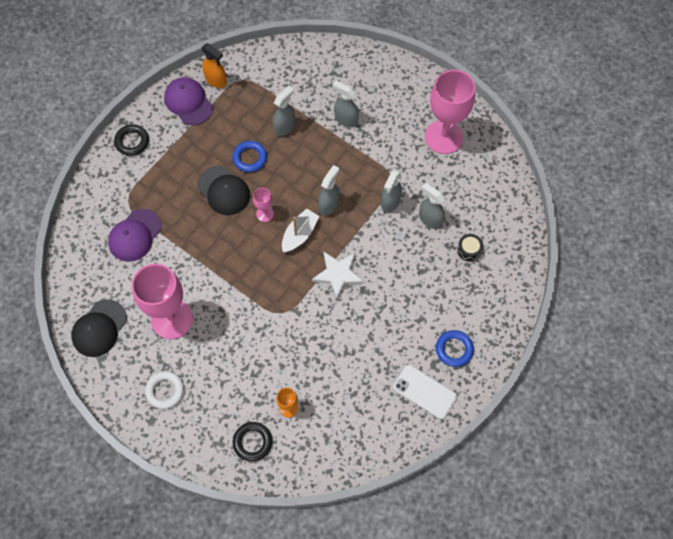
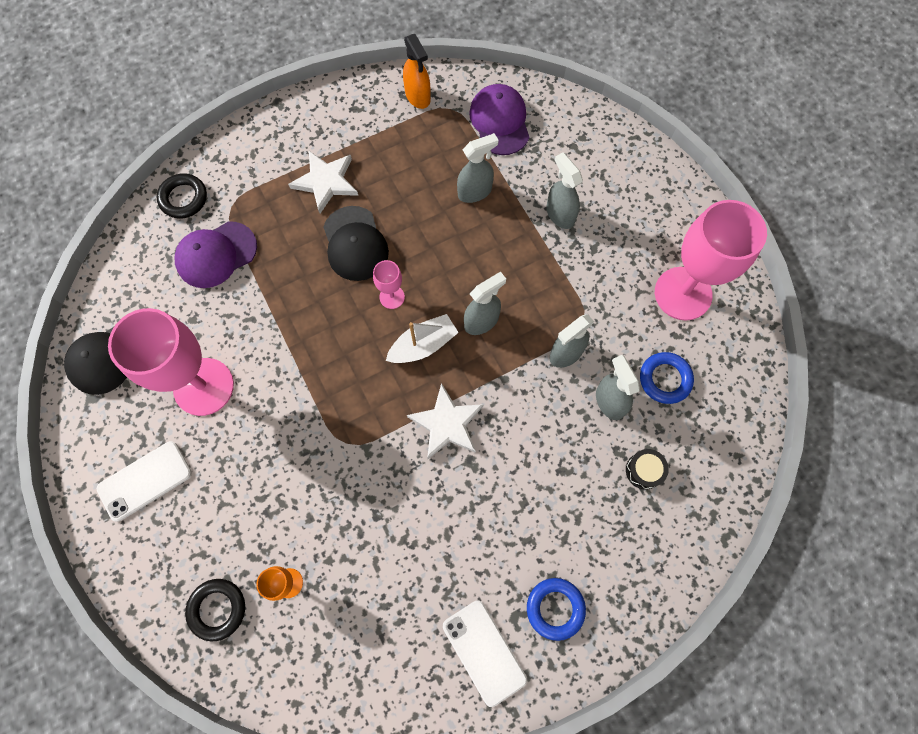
camera: 25 degrees right, 5 degrees up
(132, 142) = (275, 133): black ring -> black ring (183, 198)
(165, 391) = (145, 480): white ring -> white phone
(183, 160) = (326, 182): none -> white star
(188, 102) = (369, 111): purple cap -> purple cap (499, 121)
(250, 158) = (410, 214): blue ring -> blue ring (665, 379)

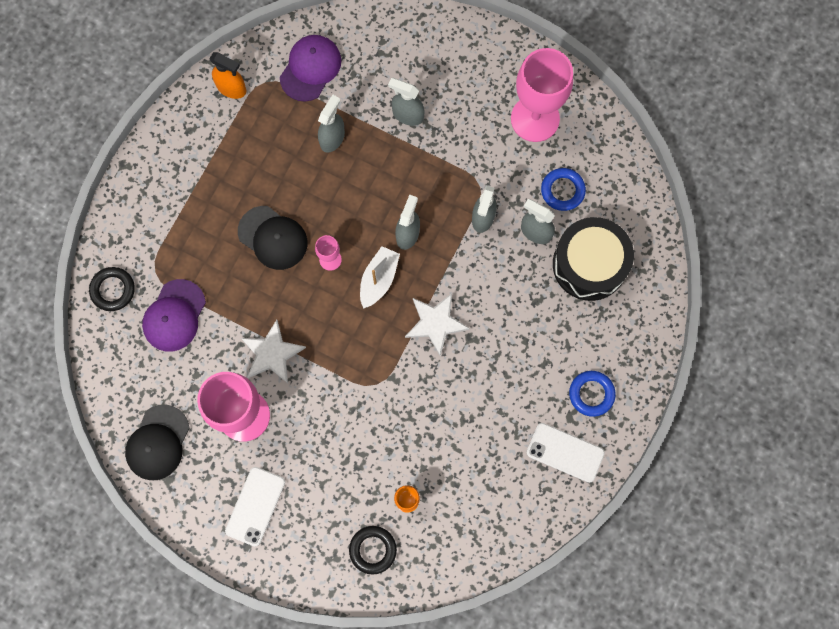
camera: 35 degrees left, 5 degrees up
(326, 182) = (213, 204): white star -> white star (272, 353)
(499, 121) = (310, 68): purple cap -> purple cap turned 75 degrees clockwise
(644, 470) = (589, 264): black drum -> black drum, size x2.47

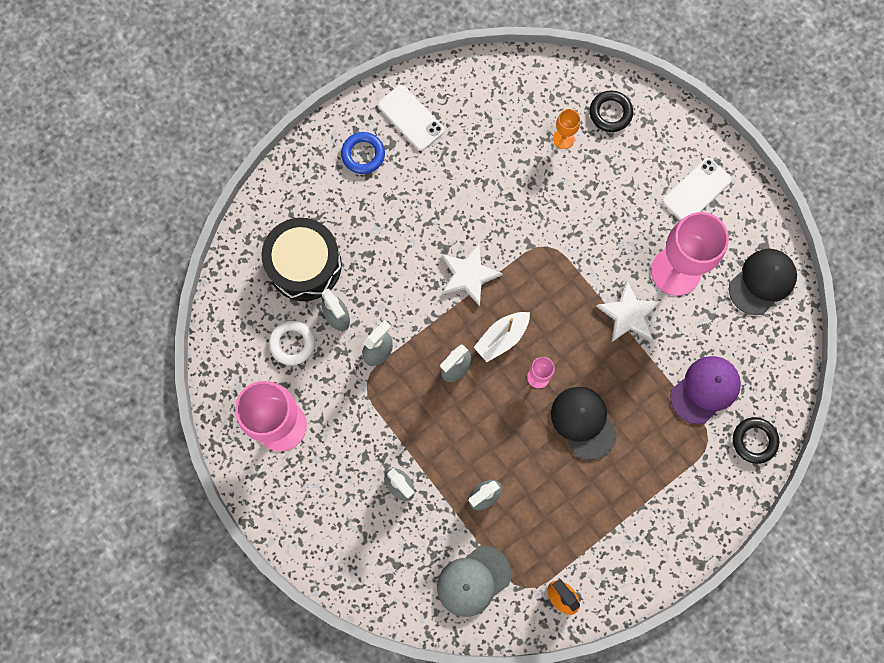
camera: 155 degrees left, 0 degrees up
(310, 68) = (473, 581): purple cap -> grey cap
(562, 190) = (292, 343): blue ring -> white ring

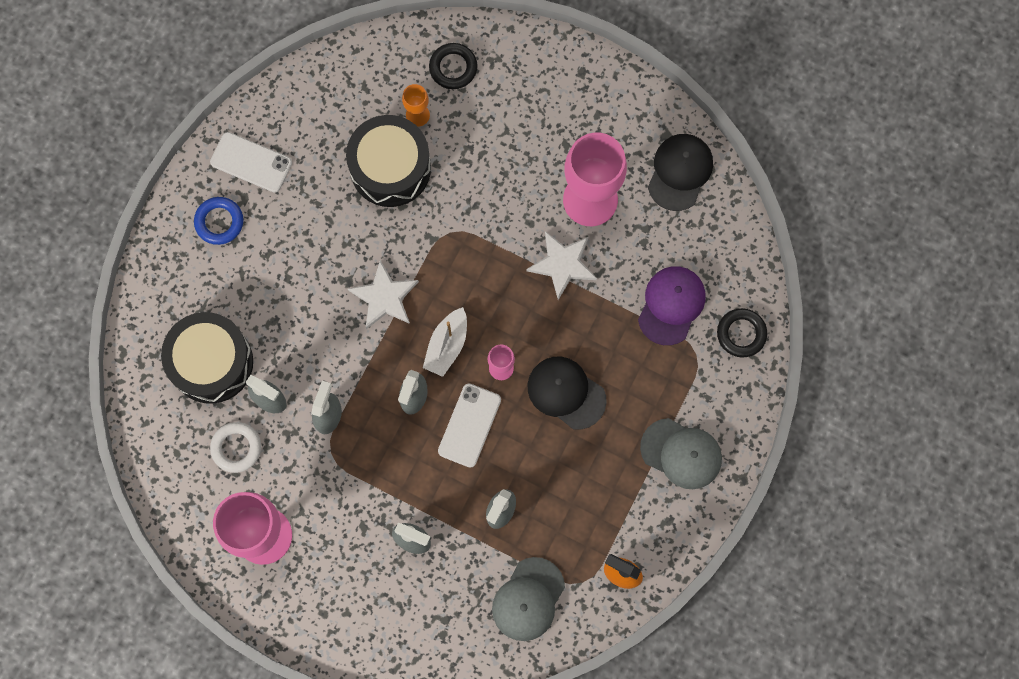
camera: 25 degrees left, 0 degrees up
(521, 172) = (390, 168): none -> black drum
(658, 518) = (681, 453): none -> grey cap
(696, 191) = (574, 109): white phone -> white phone (469, 425)

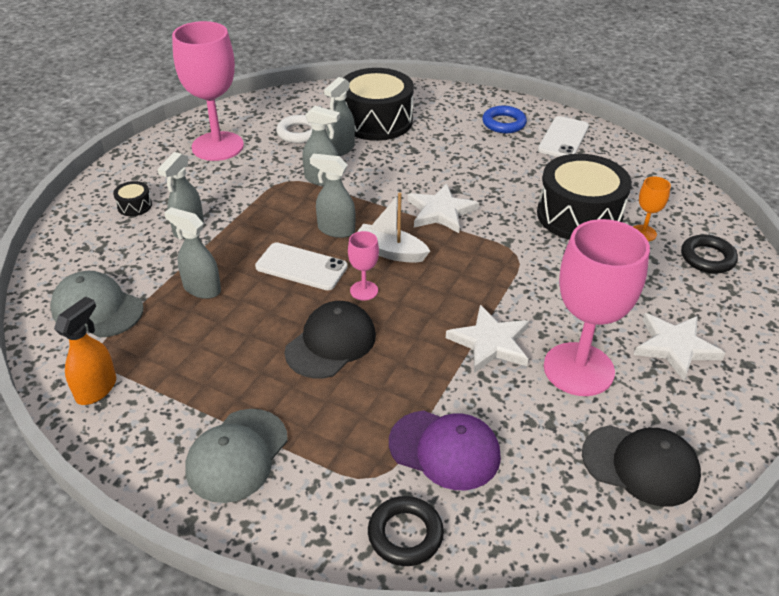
camera: 90 degrees right, 35 degrees down
(375, 602) = (134, 206): none -> black drum
(564, 121) = (675, 347): none -> white star

